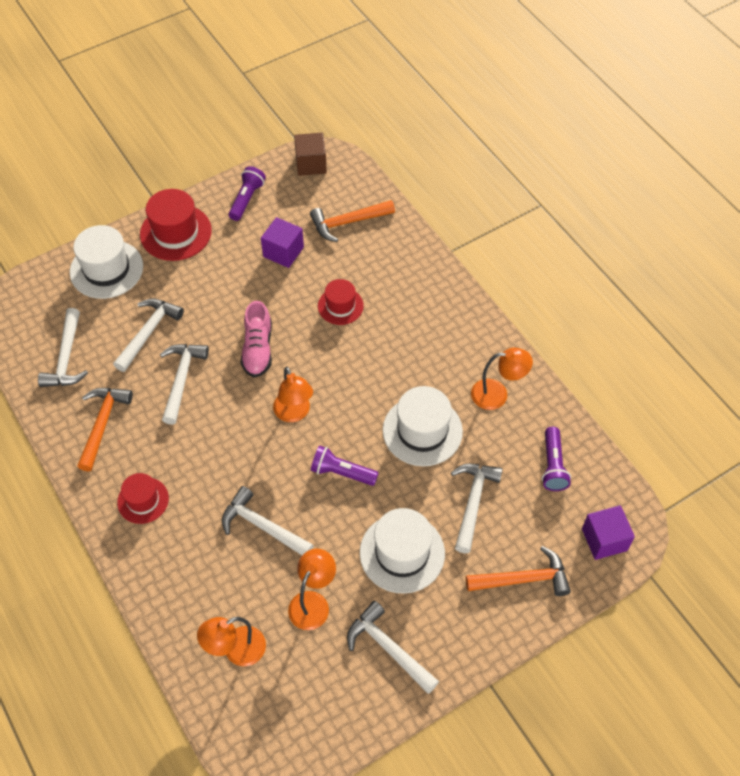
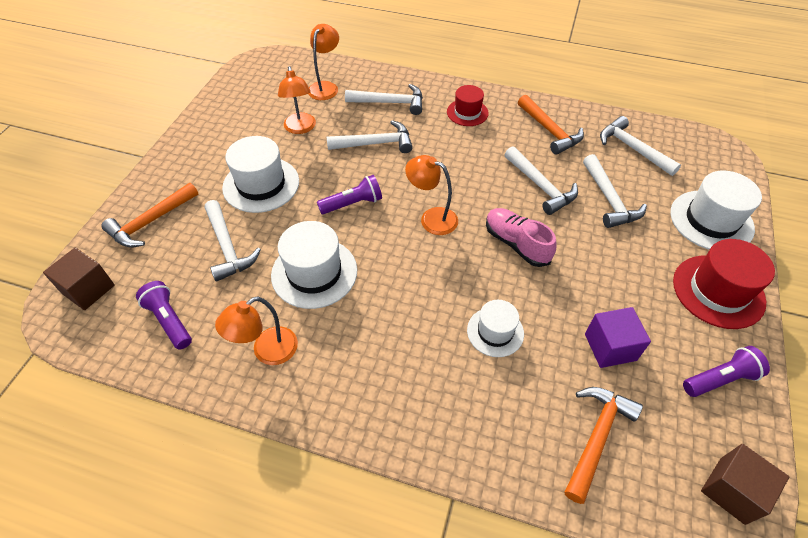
camera: 140 degrees right, 5 degrees down
(246, 199) = (720, 379): purple flashlight -> purple flashlight turned 90 degrees counterclockwise
(340, 306) = (495, 332): red hat -> white hat
(388, 648) = (229, 135): white hammer -> white hammer (390, 103)
(604, 539) = (88, 289): purple cube -> brown cube

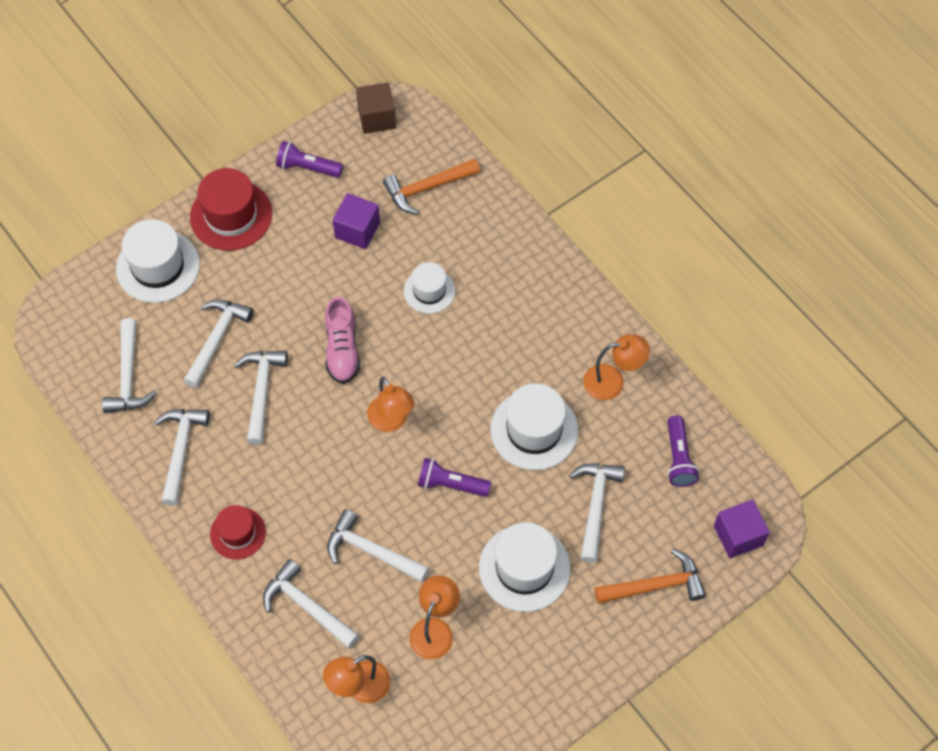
camera: 145 degrees left, 10 degrees up
(88, 289) = (738, 535): brown cube -> purple cube
(550, 131) = (180, 450): orange hammer -> white hammer

